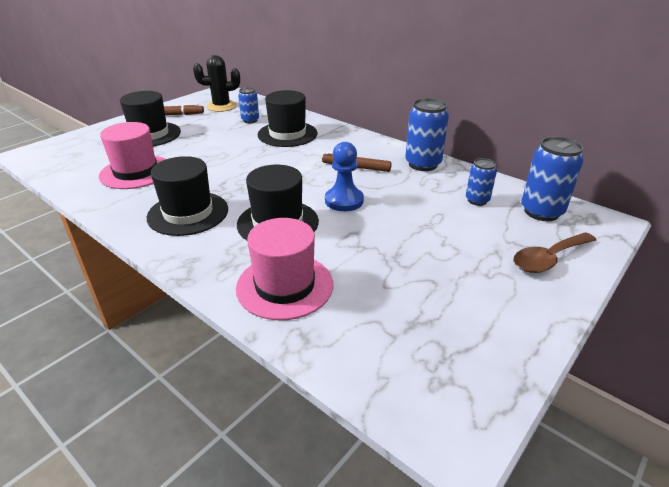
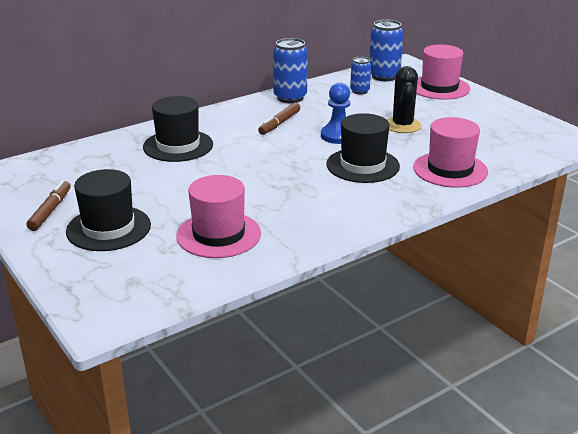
camera: 75 degrees left, 5 degrees down
(188, 213) = (328, 204): black hat -> none
(221, 106) = (50, 178): black cactus -> black cactus (402, 125)
(250, 120) = (118, 163): blue can -> none
(548, 259) = (439, 87): brown spoon -> pink hat

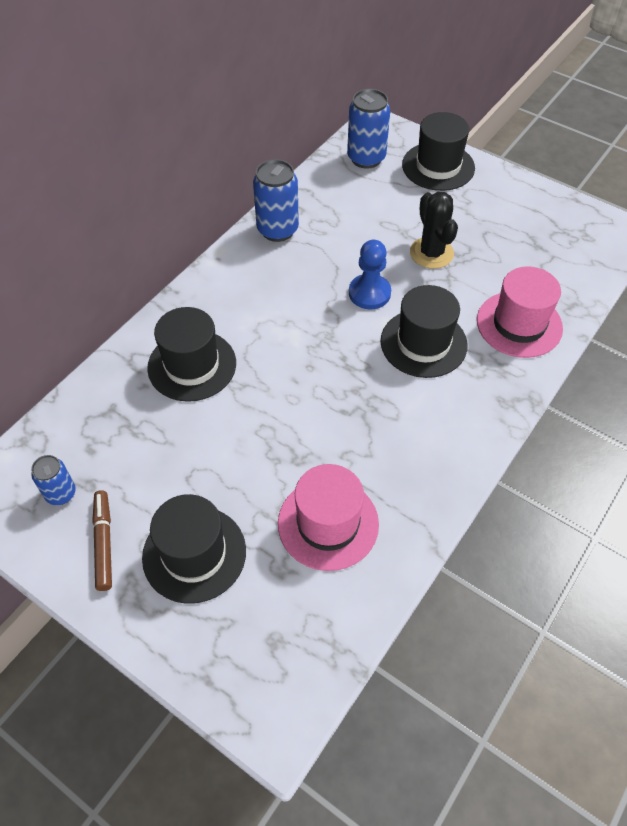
camera: 20 degrees left, 25 degrees up
(279, 123) = (290, 286): brown marker -> none
(359, 91) = (352, 196): blue can -> blue can (61, 494)
(439, 87) = (438, 166): pink hat -> black hat

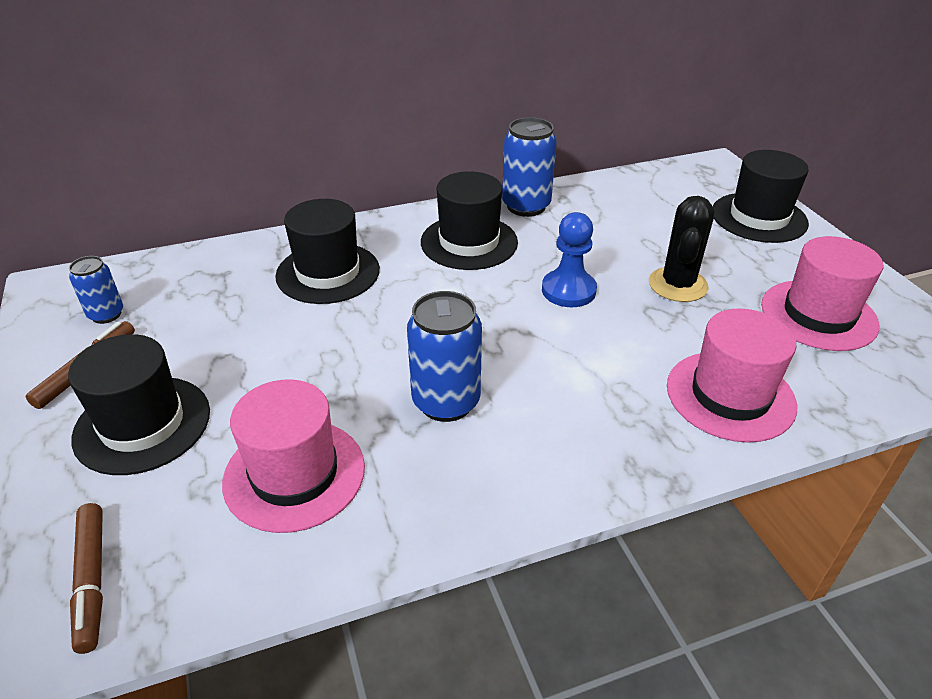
camera: 35 degrees right, 15 degrees down
(281, 659) = (91, 580): none -> brown marker
(366, 158) = (679, 185): blue can -> blue can (446, 402)
(423, 343) = (585, 359): black hat -> black hat (469, 242)
(525, 236) = (818, 315): none -> pink hat

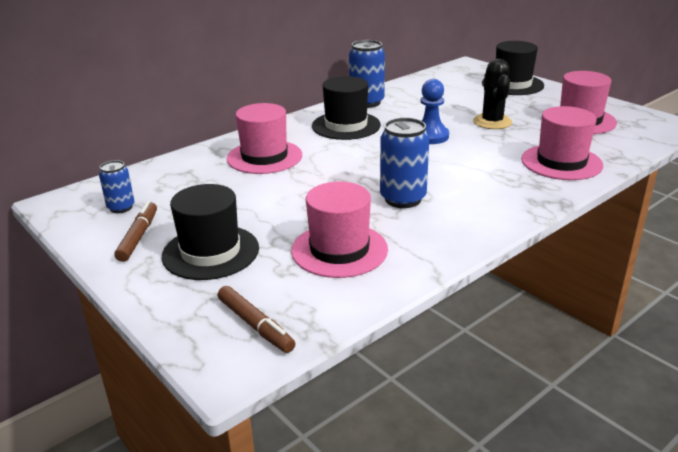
camera: 20 degrees left, 10 degrees down
(328, 273) = (264, 157): black hat -> pink hat

